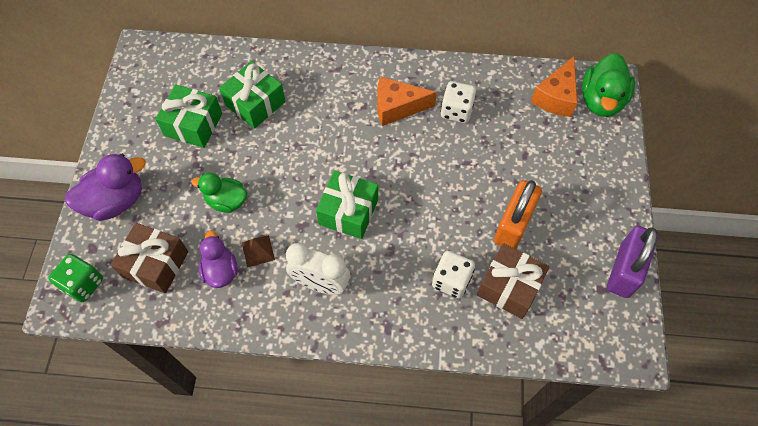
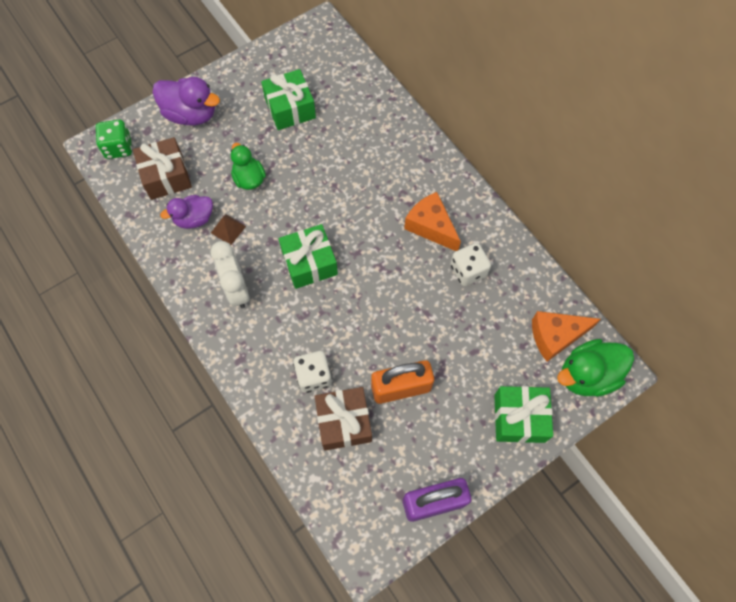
camera: 50 degrees right, 5 degrees up
(221, 271) = (194, 219): purple duck -> purple duck turned 150 degrees counterclockwise
(255, 103) = (343, 131): green gift -> green gift (519, 418)

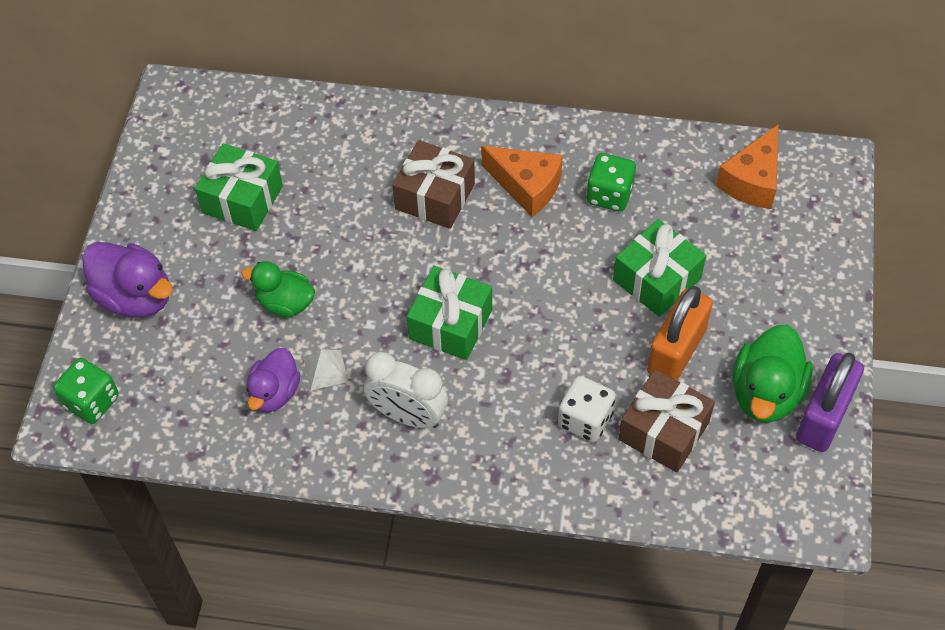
camera: 45 degrees left, 10 degrees down
(166, 176) = (188, 380): brown gift -> brown gift (435, 196)
(191, 114) = (135, 297): purple duck -> purple duck turned 60 degrees clockwise
(228, 229) = (325, 370): brown pyramid -> white pyramid
(431, 226) = (526, 186): orange cheese -> orange cheese turned 150 degrees counterclockwise
(468, 271) = (609, 195): white dice -> green dice
(519, 418) = (806, 277): green gift -> green gift (657, 279)
(587, 375) = (816, 188): green duck -> green duck (766, 393)

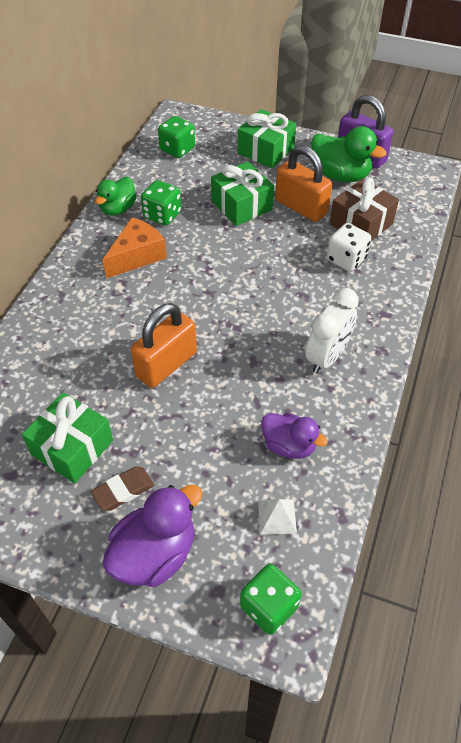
camera: 80 degrees left, 5 degrees down
(199, 255) = (123, 490): none -> brown eraser
(285, 303) = (198, 427): green duck -> green duck (118, 209)
(325, 370) = (273, 406): white pyramid -> white pyramid (277, 516)
(364, 255) = (166, 364): none -> orange padlock
(435, 196) = (125, 310): brown gift -> none
(450, 324) = (249, 319): green gift -> green gift (266, 150)
(752, 181) = (177, 149): orange cheese -> green dice

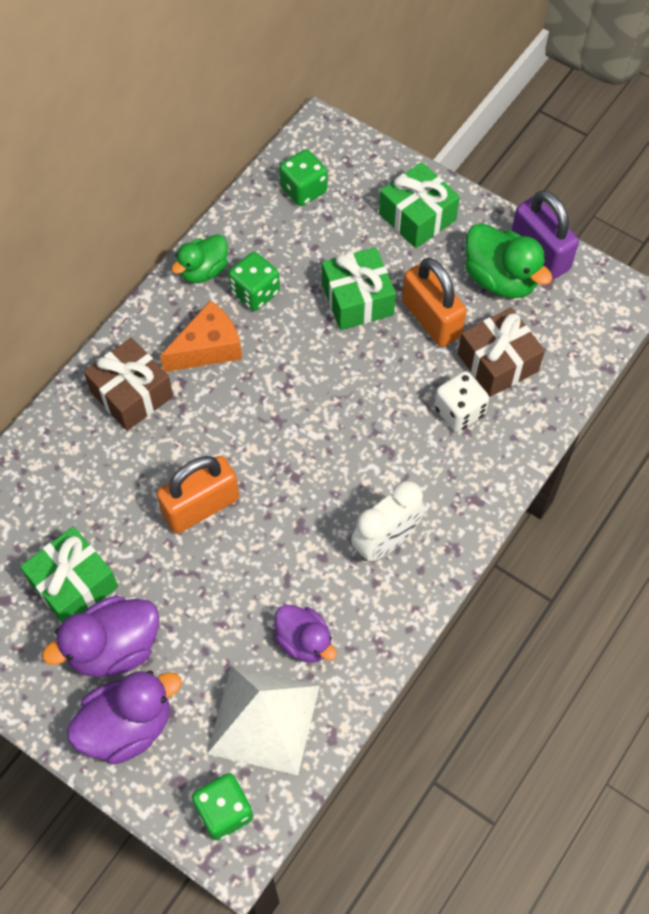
camera: 15 degrees right, 10 degrees up
(84, 298) = (131, 394): none -> brown gift
(123, 490) = (114, 648): brown eraser -> purple duck
(277, 516) = (264, 719): white pyramid -> white pyramid, size x2.35

